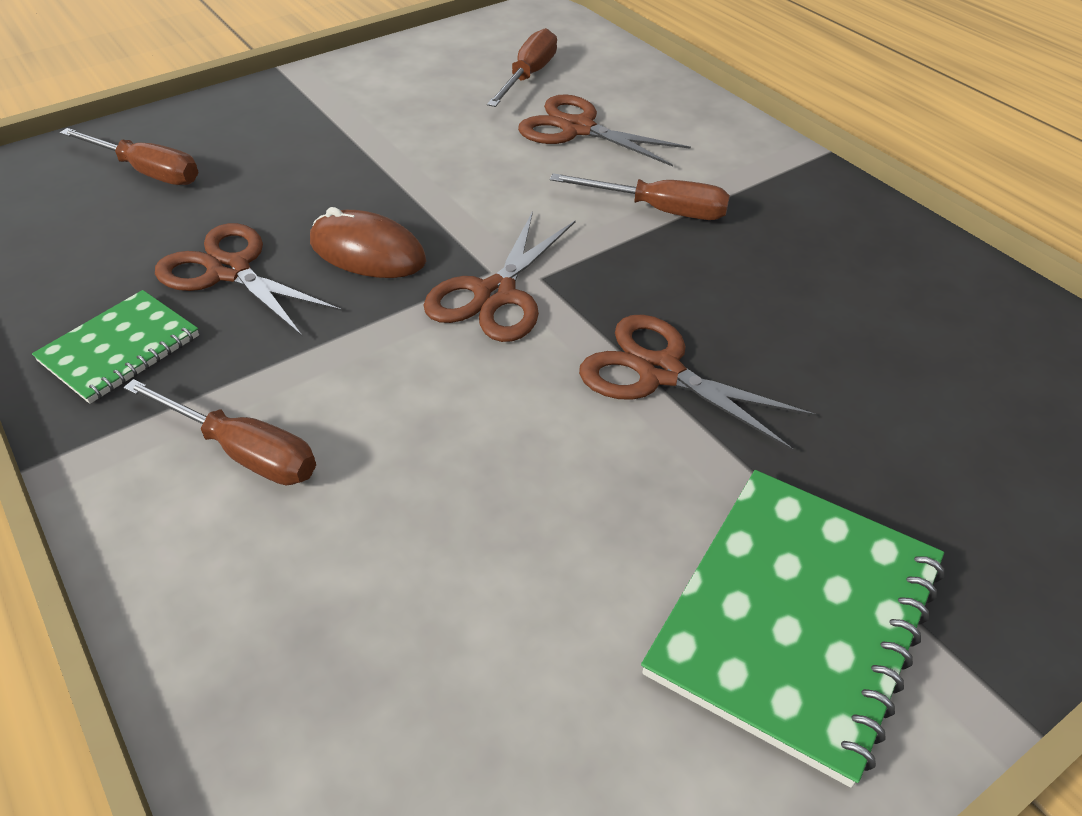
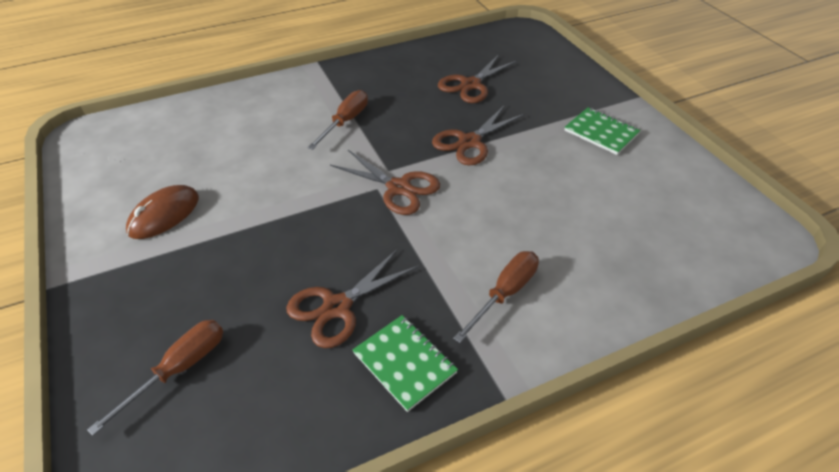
camera: 80 degrees left, 0 degrees up
(367, 252) = (340, 238): brown mouse -> brown mouse (164, 215)
(529, 76) = (169, 150): brown screwdriver -> none
(578, 129) = (248, 138): brown scissors -> brown scissors (470, 85)
(795, 618) = (601, 132): green notebook -> green notebook, size x0.59

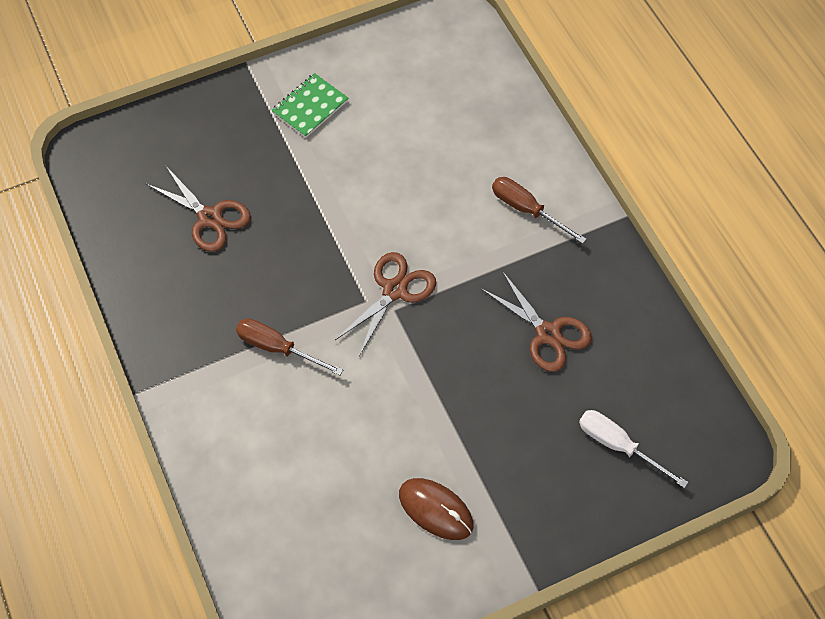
camera: 90 degrees left, 15 degrees up
(179, 369) = (618, 445): brown screwdriver -> white screwdriver
(404, 363) = (599, 282): green notebook -> none
(469, 142) = (321, 225): brown scissors -> none

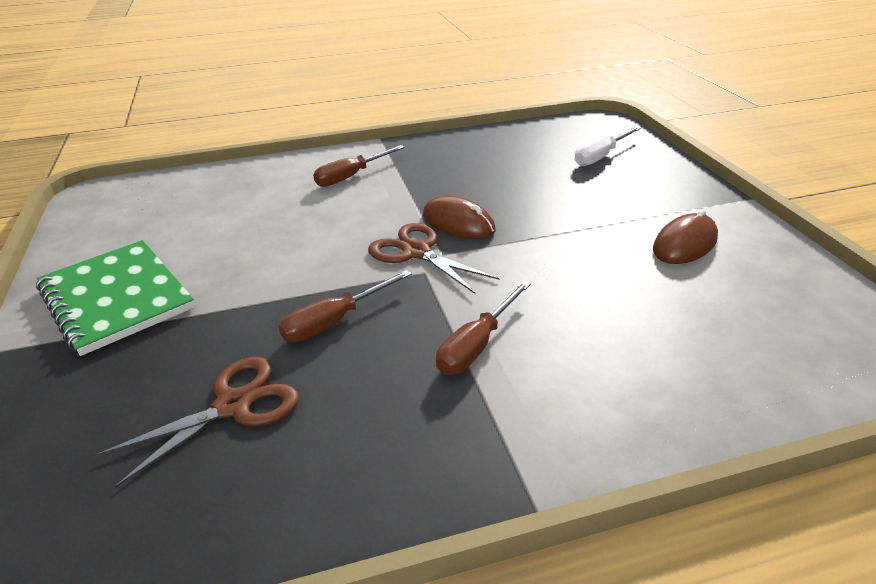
camera: 80 degrees left, 25 degrees down
(296, 252) = (335, 321): none -> brown screwdriver
(310, 107) = (116, 298): green notebook -> green notebook, size x1.69
(448, 316) = (458, 223): none -> brown mouse
(548, 334) = (488, 176): brown scissors -> none

